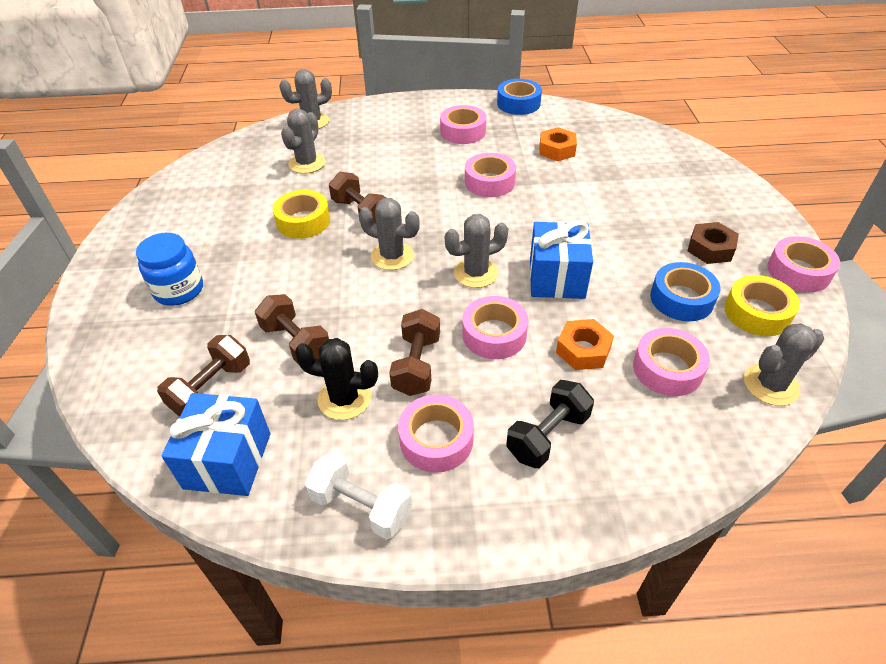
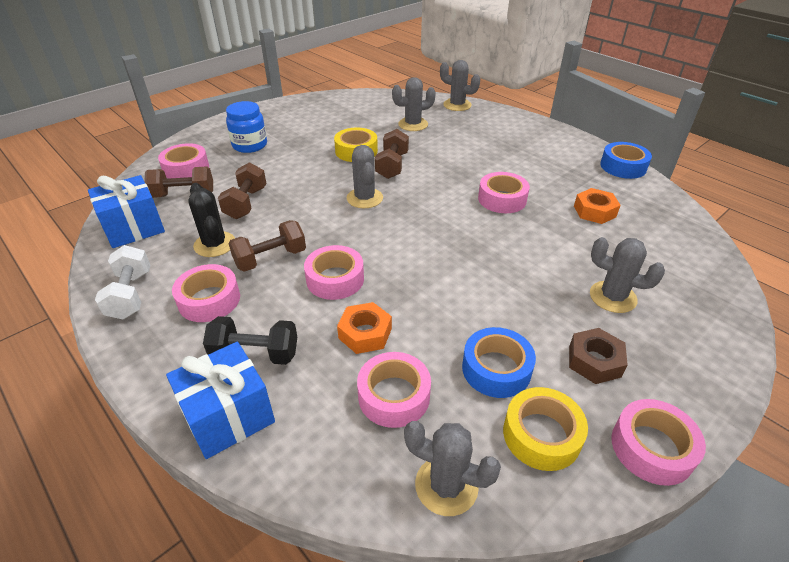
camera: 50 degrees right, 5 degrees down
(463, 131) = (543, 160): pink tape -> pink tape (186, 168)
(475, 273) = (390, 240): grey cactus -> grey cactus (612, 297)
(557, 278) = (433, 282): blue gift -> blue gift (229, 416)

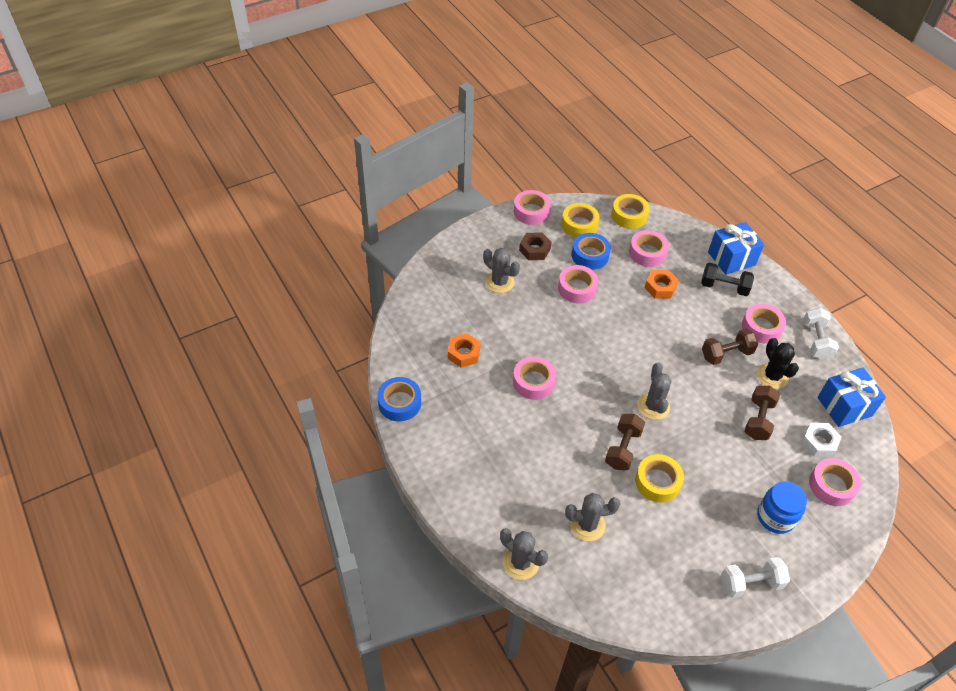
camera: 170 degrees left, 10 degrees up
(183, 195) = (818, 443): brown dumbbell -> white nut
(281, 115) = (750, 583): none -> white dumbbell
(335, 279) = (678, 328): pink tape -> pink tape (577, 288)
(446, 485) = (629, 216): grey cactus -> yellow tape

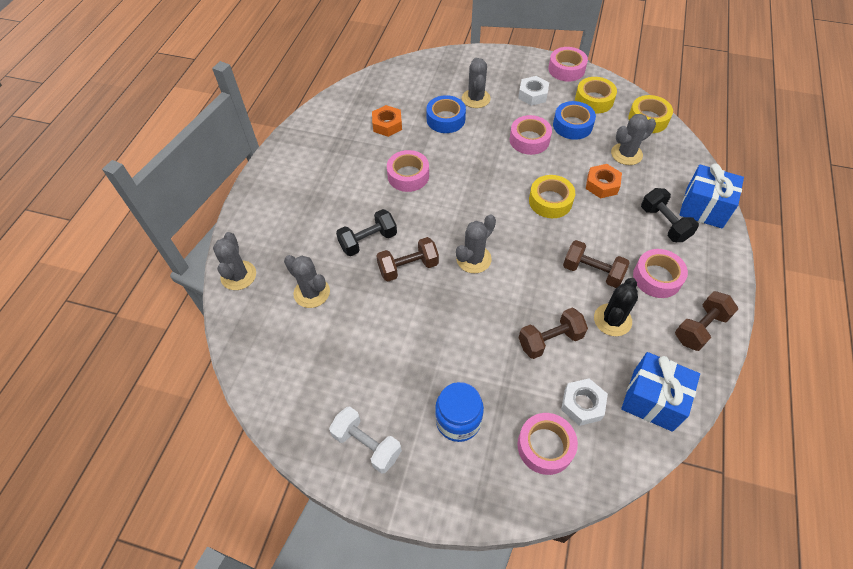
camera: 50 degrees right, 5 degrees up
(399, 403) = (306, 124): blue tape -> blue tape (445, 119)
(534, 250) = (533, 95): brown nut -> white nut
(573, 454) = (368, 241): none -> black dumbbell
(647, 253) = (626, 154): pink tape -> grey cactus
(657, 482) = (401, 310): yellow tape -> yellow tape (550, 201)
(816, 341) = (700, 328): white dumbbell -> brown dumbbell

